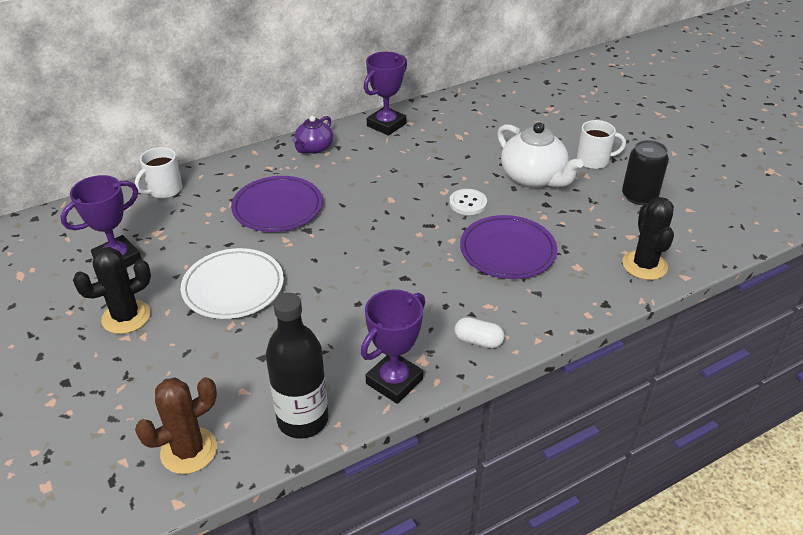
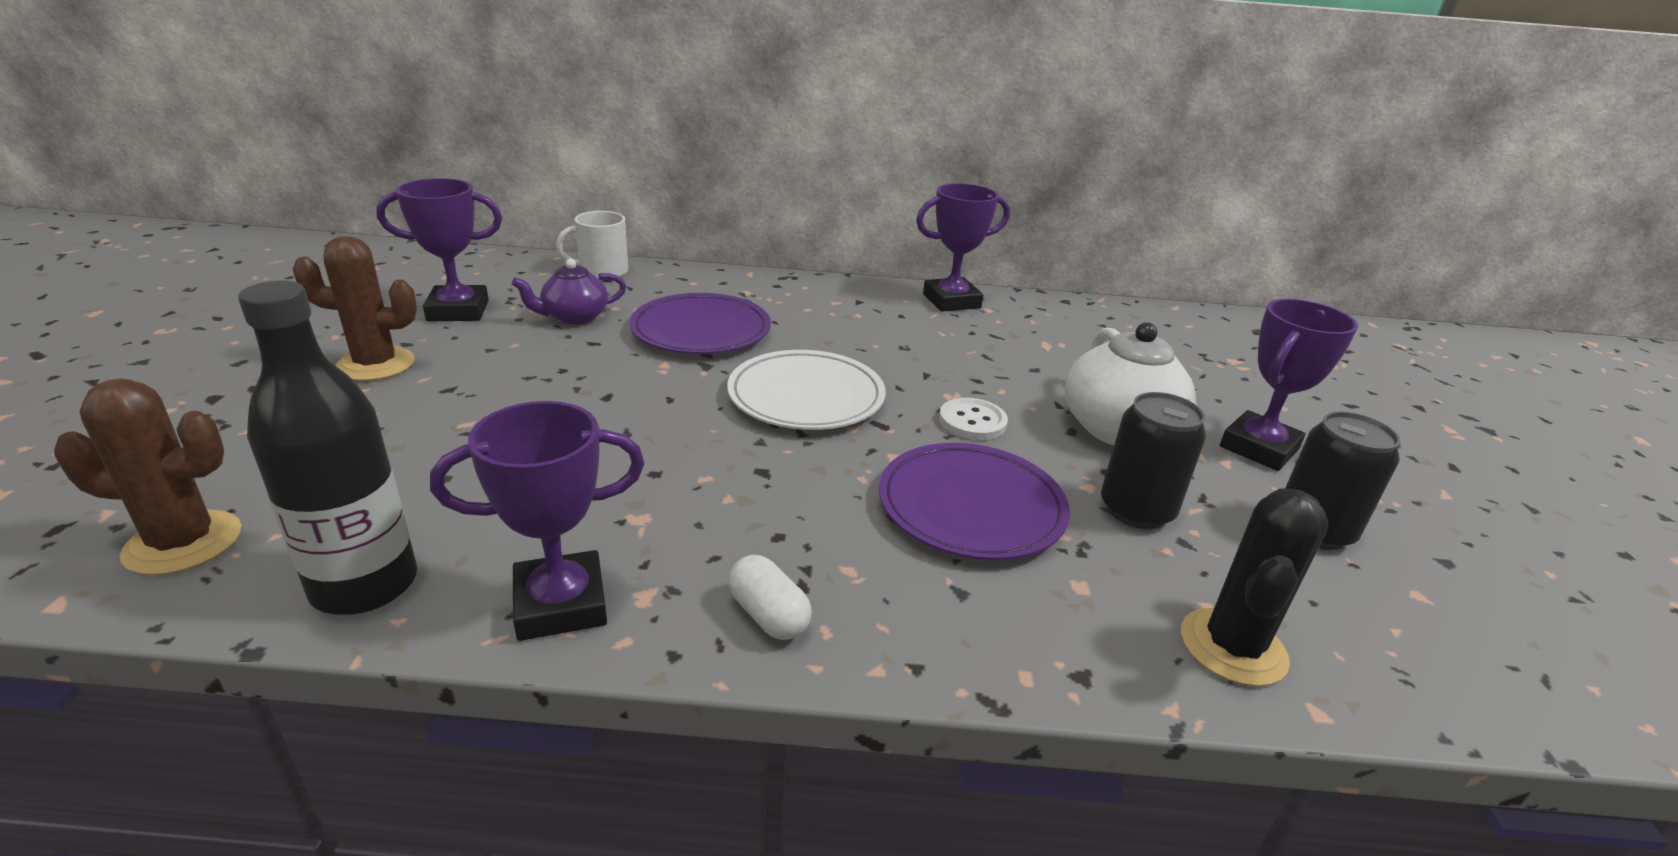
camera: 30 degrees right, 10 degrees down
(126, 317) = (376, 364): black cactus -> brown cactus
(233, 287) = (531, 386): white plate -> white plate (806, 397)
(314, 148) = (826, 292): purple teapot -> purple teapot (574, 317)
(570, 219) = (1136, 510): none -> black can
(594, 161) = (1259, 448): white mug -> purple trophy

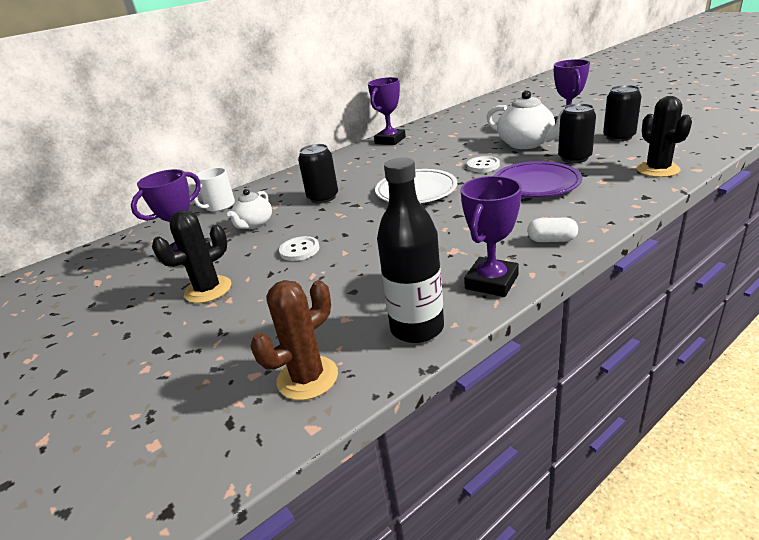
camera: 35 degrees left, 0 degrees up
(376, 364) = (208, 290): brown cactus -> black cactus
(529, 381) = (299, 250): none -> white button
(574, 317) = (254, 224): purple teapot -> white teapot
(701, 331) = (323, 197): purple plate -> black can

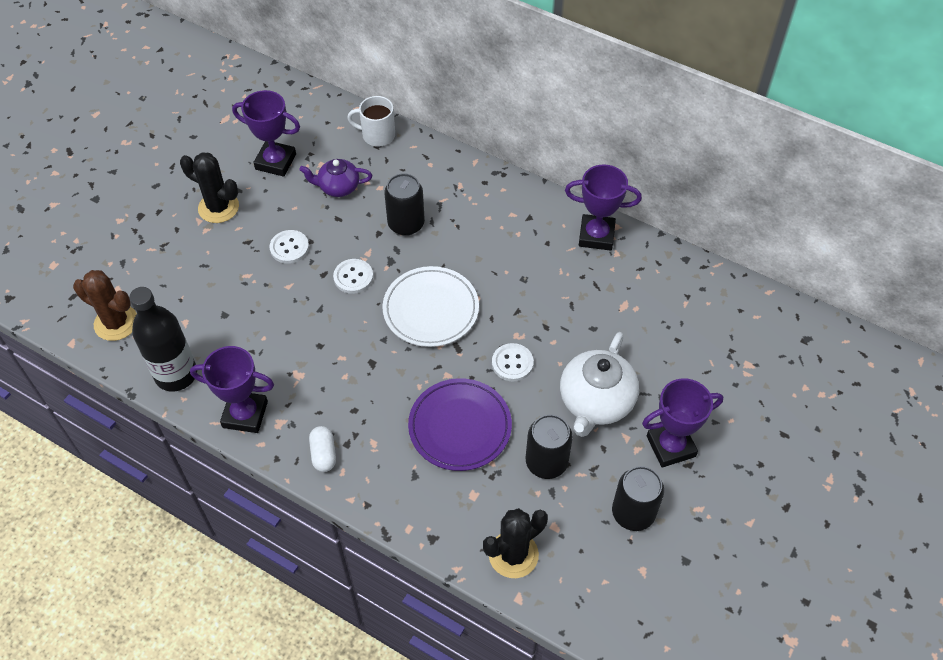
camera: 65 degrees right, 25 degrees up
(254, 224) = (338, 187): white teapot -> purple teapot
(359, 220) = (353, 277): none -> white button

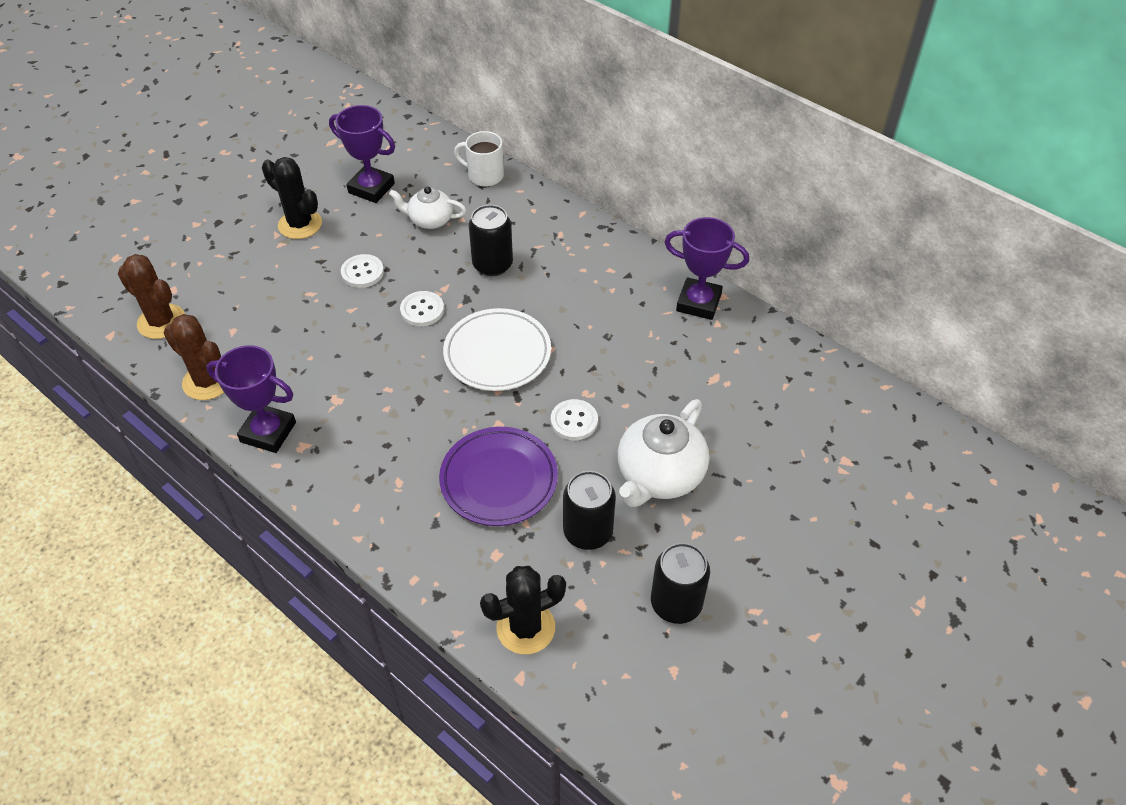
camera: 10 degrees right, 5 degrees down
(176, 374) = (207, 381): black bottle -> brown cactus
(323, 454) = (341, 485): white capsule -> none
(338, 187) = (430, 220): purple teapot -> white teapot
(671, 446) = (736, 536): purple trophy -> none

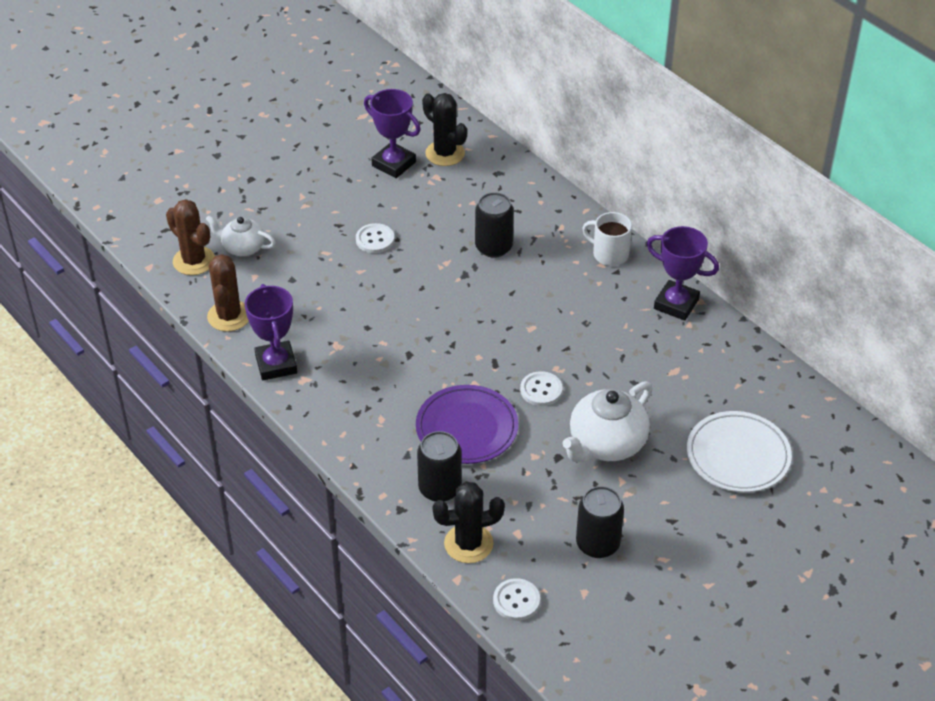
camera: 10 degrees right, 5 degrees down
(207, 381) = (229, 316): brown cactus -> brown cactus turned 45 degrees clockwise
(268, 432) = (276, 364): purple trophy -> purple trophy turned 45 degrees clockwise
(300, 224) = (324, 190): black cactus -> black cactus (445, 153)
(422, 310) = (423, 279): white button -> white button (516, 601)
(430, 220) = (443, 200): white teapot -> white teapot (243, 247)
(484, 175) = (500, 164): white mug -> white mug (609, 254)
(497, 353) = (484, 325): white plate -> white plate (738, 455)
(588, 532) = (535, 479): black can -> black can (440, 488)

